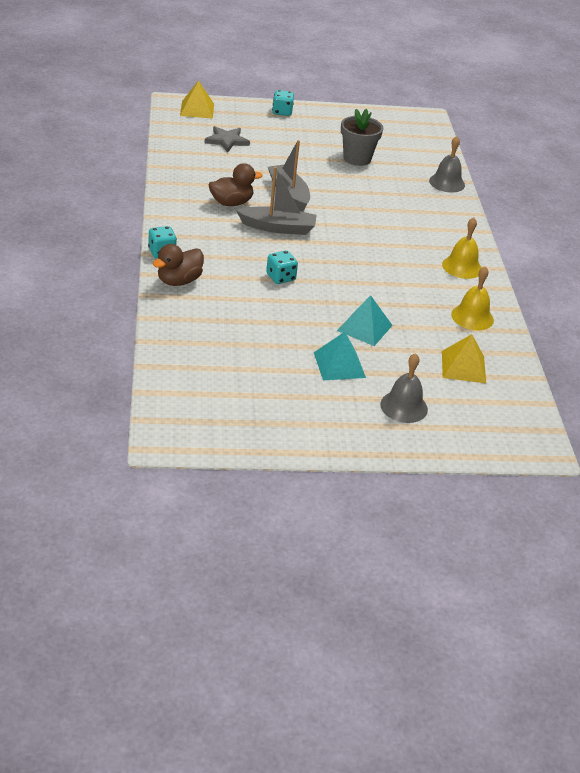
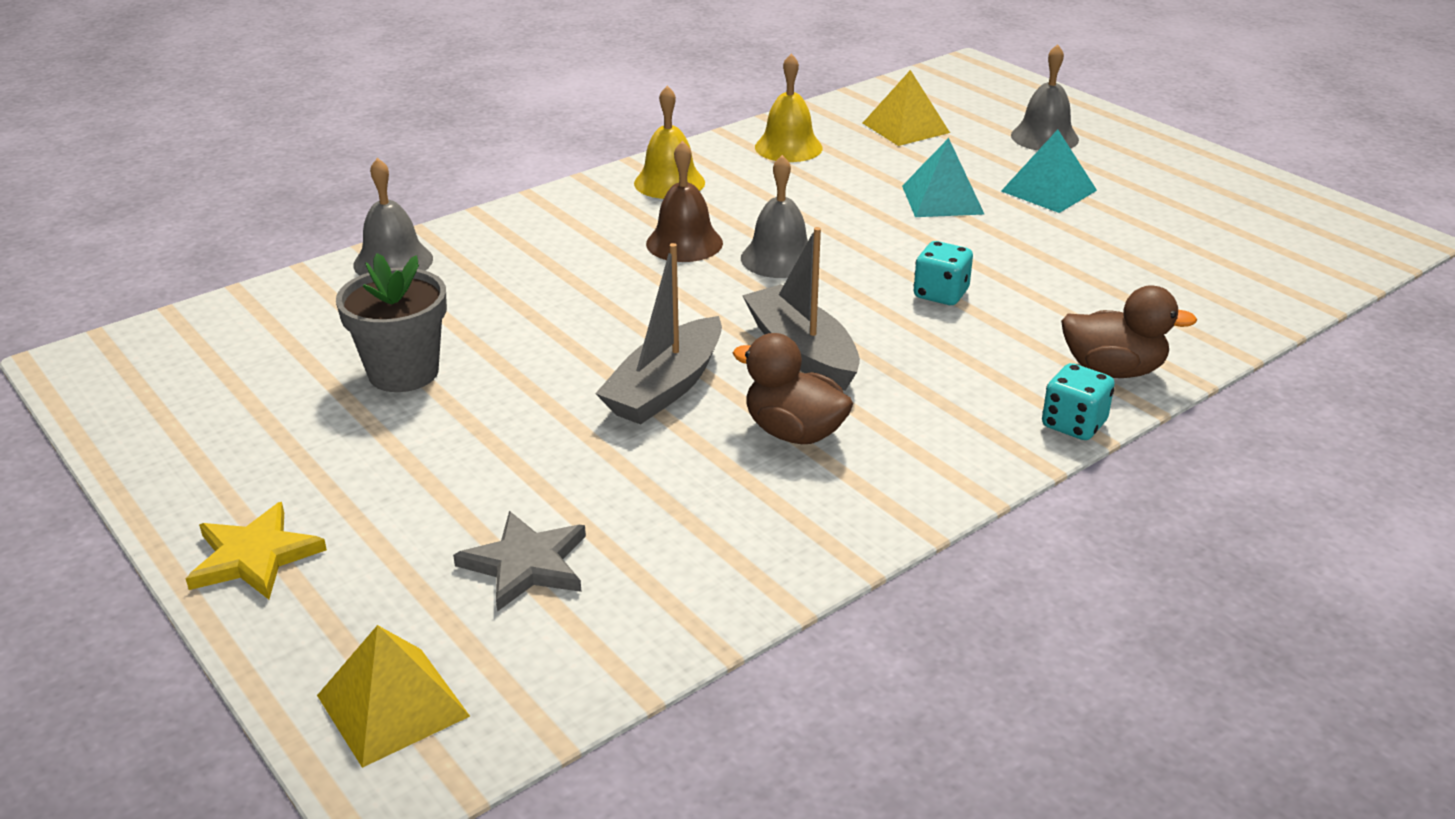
camera: 120 degrees left, 5 degrees down
(282, 112) = (254, 556): turquoise dice -> yellow star
(356, 258) = (779, 258): none -> grey bell
(395, 244) = (684, 243): none -> brown bell

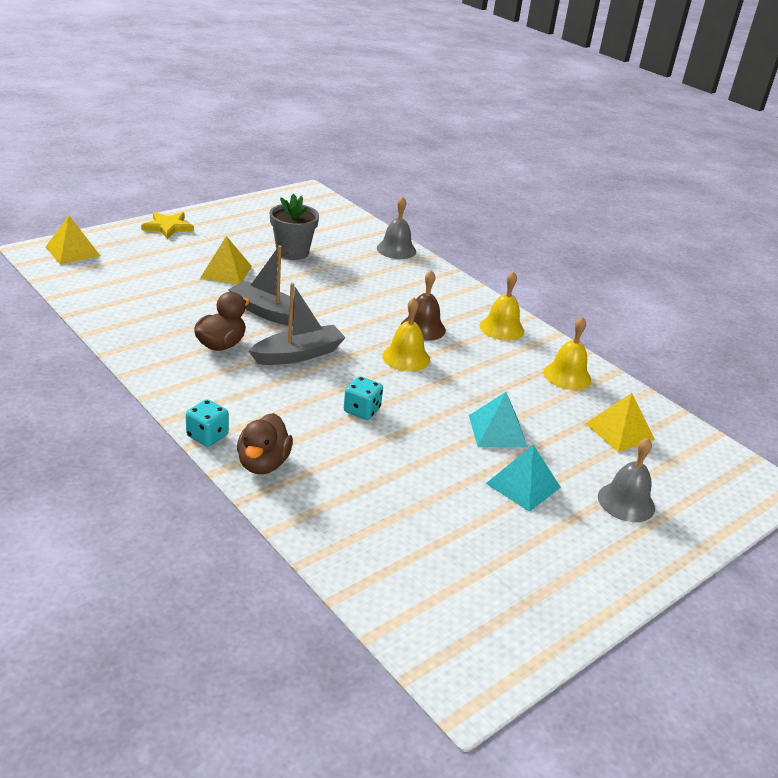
camera: 85 degrees right, 0 degrees up
(497, 449) = (226, 271): none -> yellow pyramid
(526, 564) = (142, 276): grey star -> none
(779, 258) = (406, 357): grey bell -> yellow bell

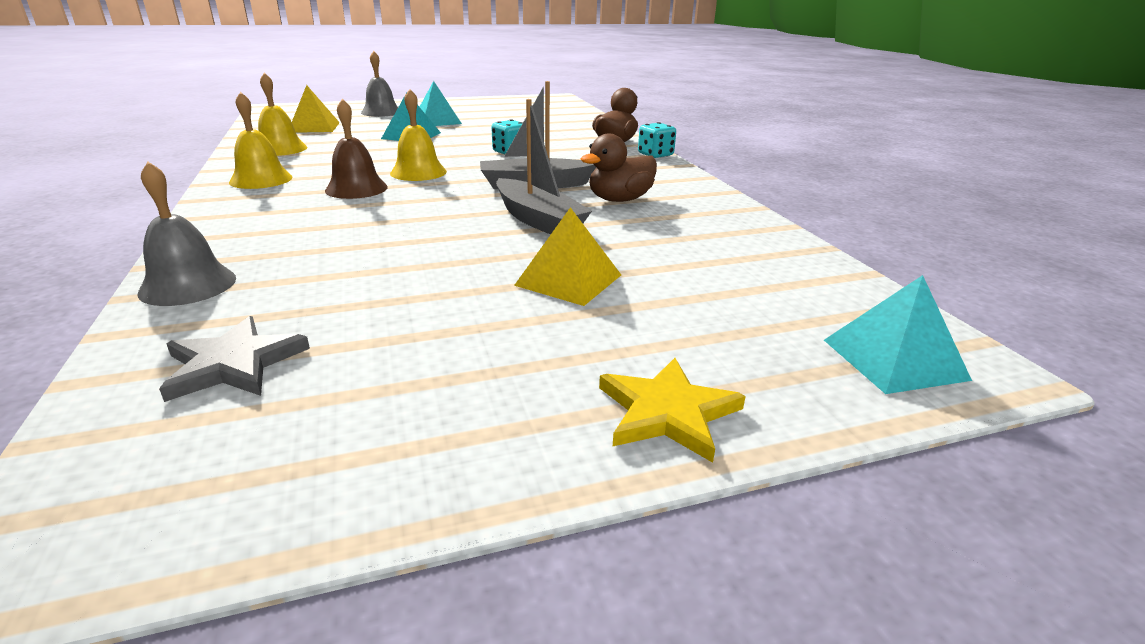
camera: 155 degrees left, 5 degrees down
(73, 251) = (894, 359): yellow pyramid -> turquoise pyramid
(292, 252) = (407, 303): grey flower pot -> none
(327, 226) = (234, 364): none -> grey star

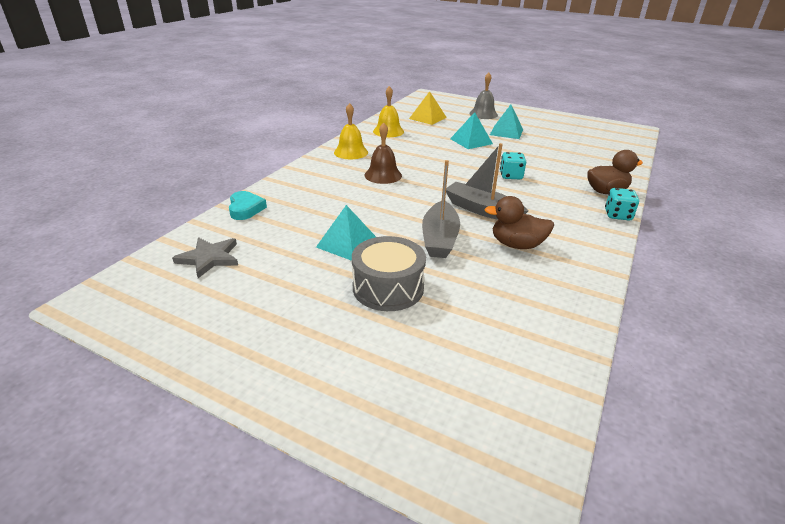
camera: 45 degrees right, 5 degrees up
(188, 285) = (245, 209): grey bell -> turquoise heart
(418, 172) = (431, 174): yellow bell -> none
(568, 280) = (388, 288): yellow pyramid -> grey drum
(667, 412) = (305, 388): yellow star -> none
(894, 359) = (473, 454): turquoise pyramid -> turquoise pyramid (347, 243)

